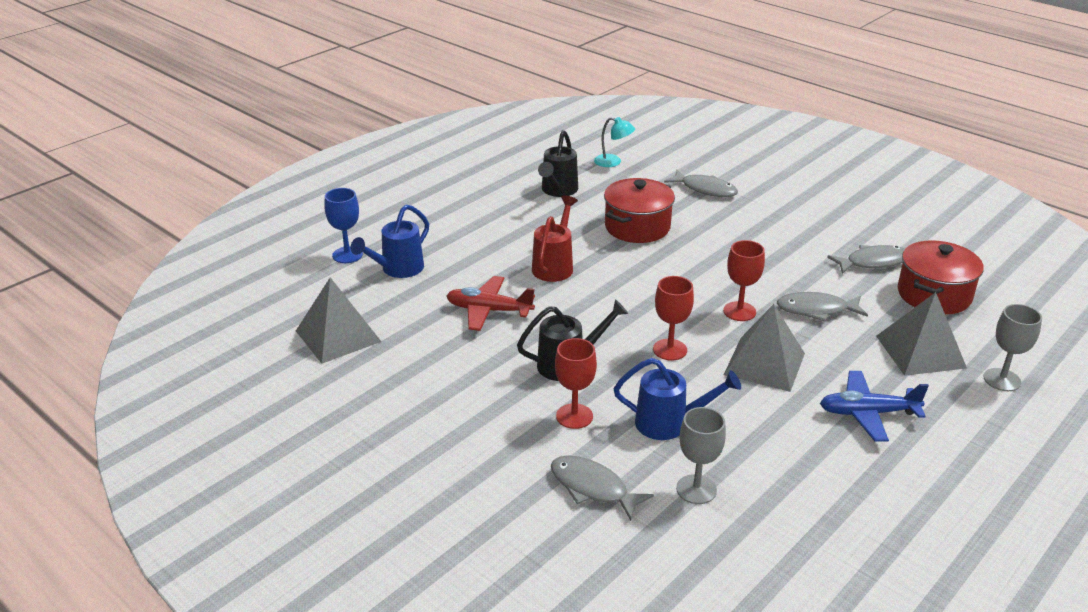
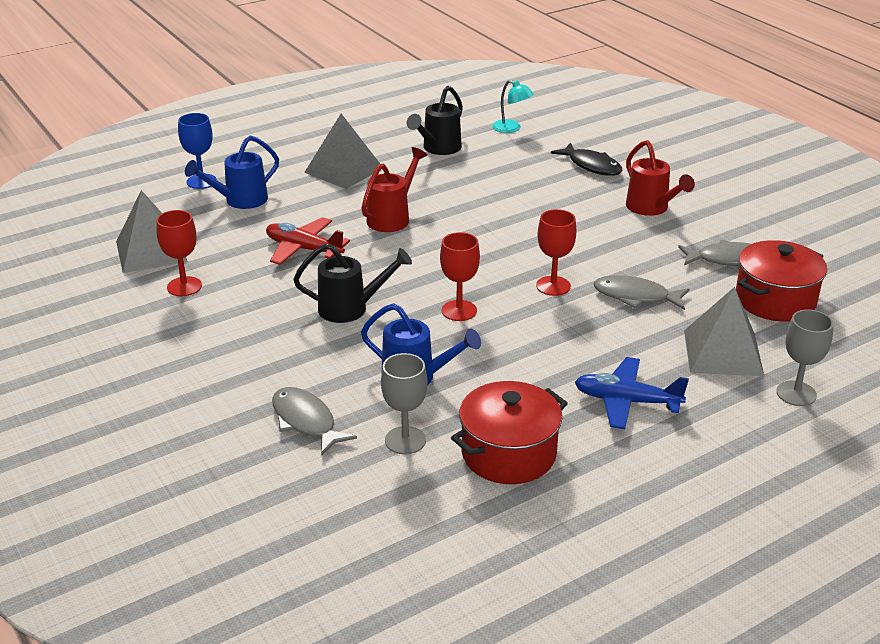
camera: 15 degrees right, 0 degrees up
(574, 416) = (327, 355): red goblet -> red goblet (184, 286)
(637, 227) = (498, 193): red pot -> red pot (508, 454)
(705, 189) = (591, 166): grey fish -> black fish
(764, 363) = (547, 338): grey pyramid -> grey pyramid (344, 170)
(780, 223) = (650, 208): none -> red watering can

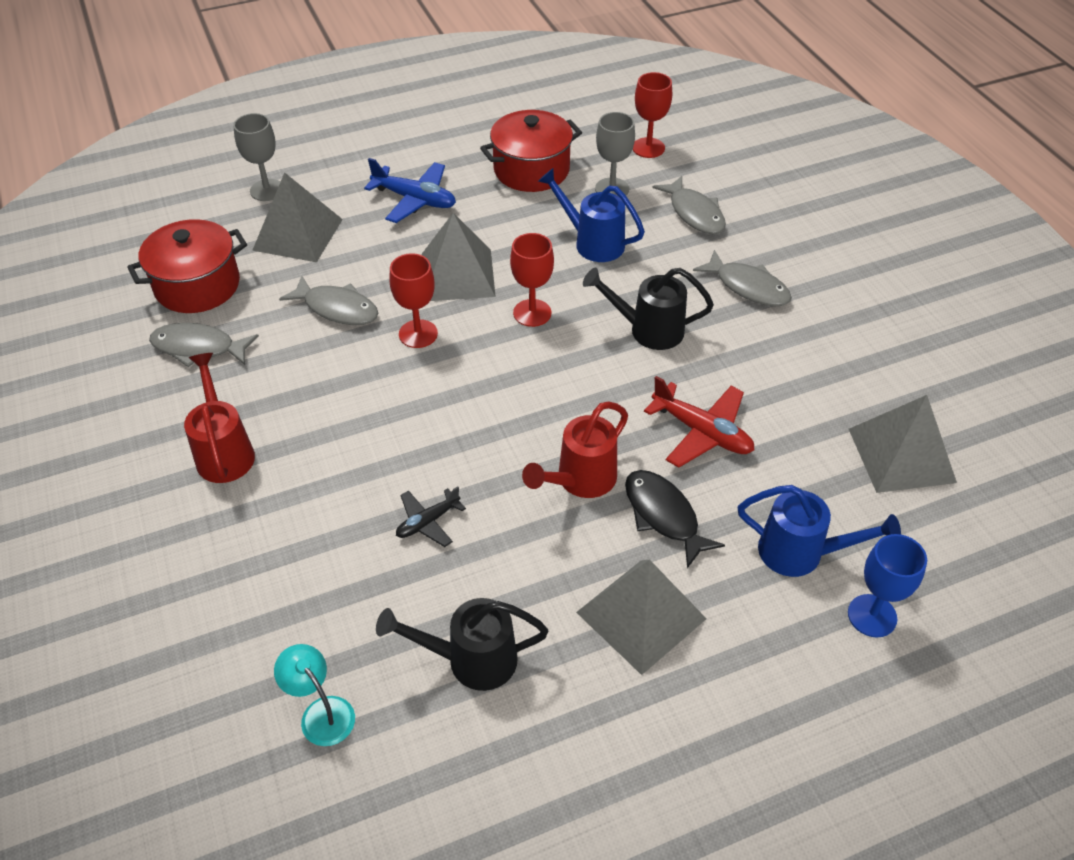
camera: 170 degrees left, 15 degrees up
(184, 286) = (841, 386): red goblet -> red goblet (648, 148)
(240, 200) = (800, 553): blue watering can -> blue watering can turned 45 degrees clockwise
(254, 352) = (748, 287): none -> grey fish
(439, 148) = (472, 660): black watering can -> black watering can turned 135 degrees counterclockwise
(489, 191) = (428, 522): none -> black plane
(542, 333) = (457, 275): none -> grey pyramid
(591, 166) = (245, 567): black fish -> black fish (663, 515)

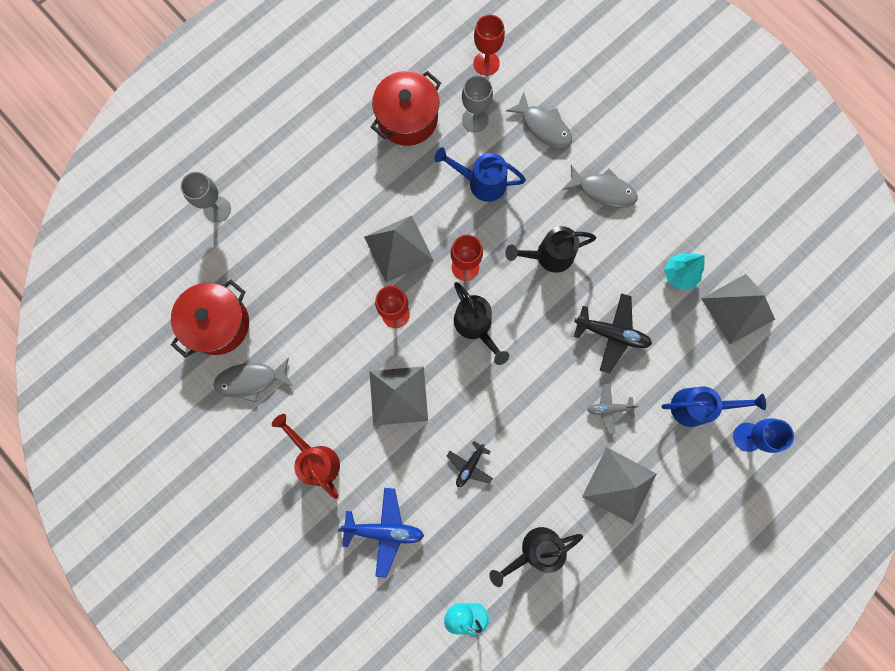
camera: 20 degrees left, 30 degrees up
(298, 234) = (264, 248): grey pyramid -> grey pyramid (398, 395)
(337, 308) = (329, 310): grey fish -> none
(415, 200) = (334, 181): blue plane -> blue plane (384, 531)
(516, 373) = (475, 326): none -> black watering can
(581, 480) = (550, 400): red watering can -> none
(663, 515) = (609, 408): black fish -> grey plane
(702, 432) = (611, 334): red plane -> black plane
(824, 395) = (679, 275): none -> turquoise tree

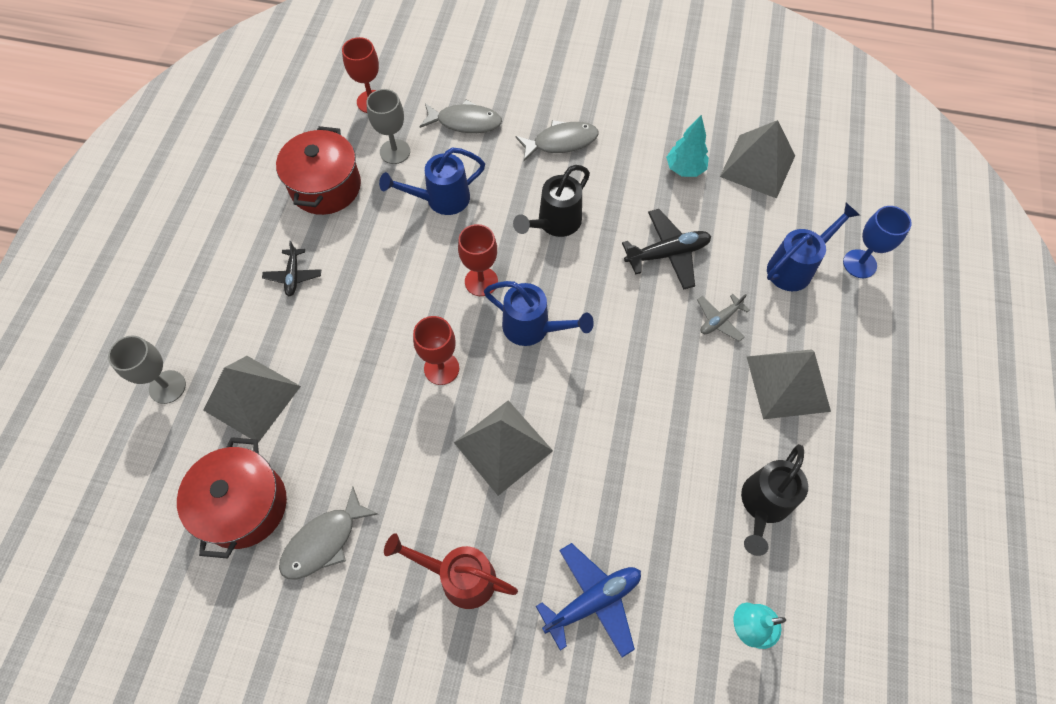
camera: 35 degrees left, 15 degrees down
(398, 248) = (400, 305): grey pyramid -> grey pyramid (252, 398)
(469, 466) = (630, 466): black plane -> black plane (293, 276)
(475, 326) = (532, 328): black watering can -> blue watering can

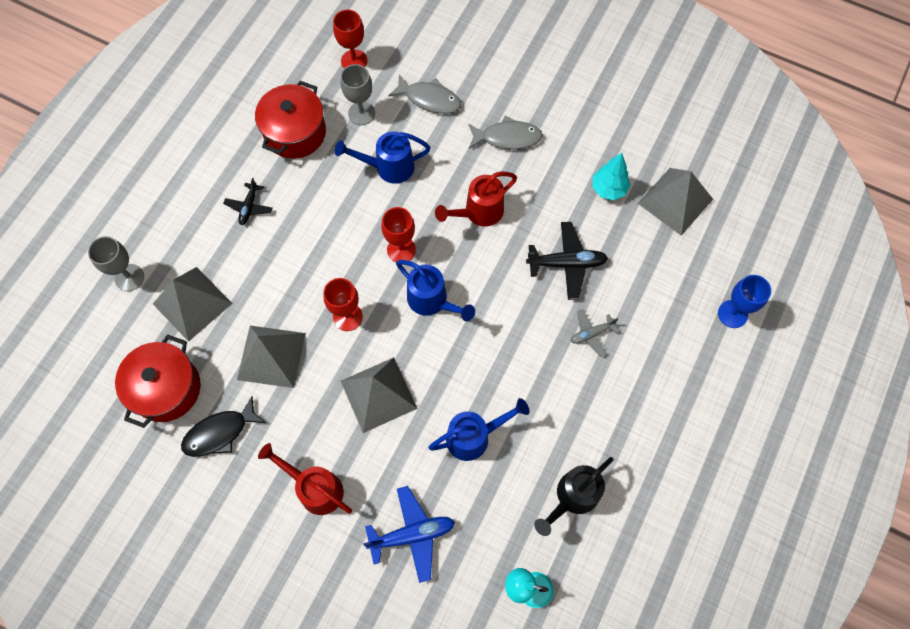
camera: 15 degrees right, 5 degrees up
(324, 541) = (219, 433): grey fish -> black fish
(555, 223) = (479, 212): black watering can -> red watering can
(788, 383) = (630, 403): grey pyramid -> grey pyramid (271, 356)
(794, 267) = (673, 303): blue watering can -> blue watering can (474, 437)

